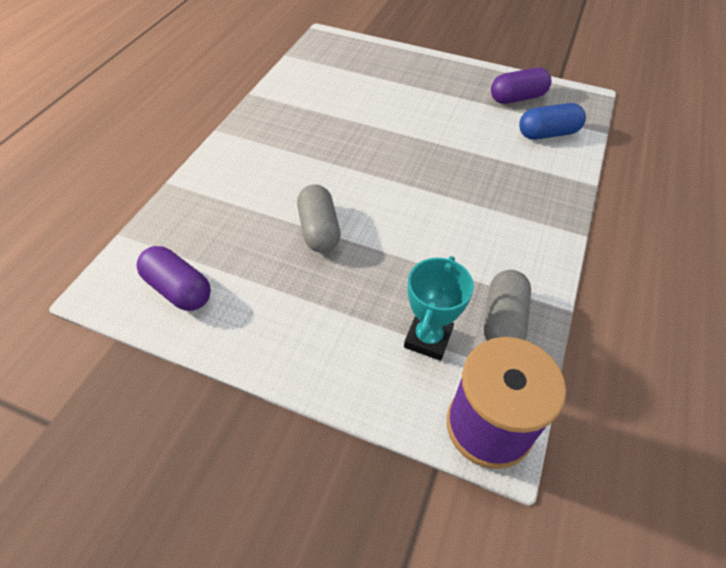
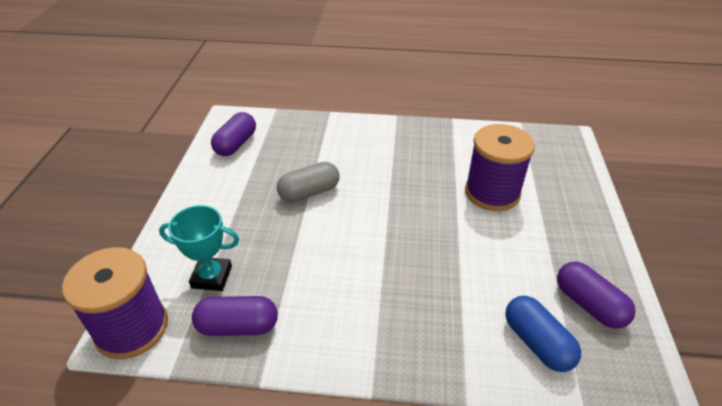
camera: 75 degrees right, 10 degrees down
(378, 103) = (492, 193): none -> purple spool
(503, 320) = (238, 326): grey capsule -> purple capsule

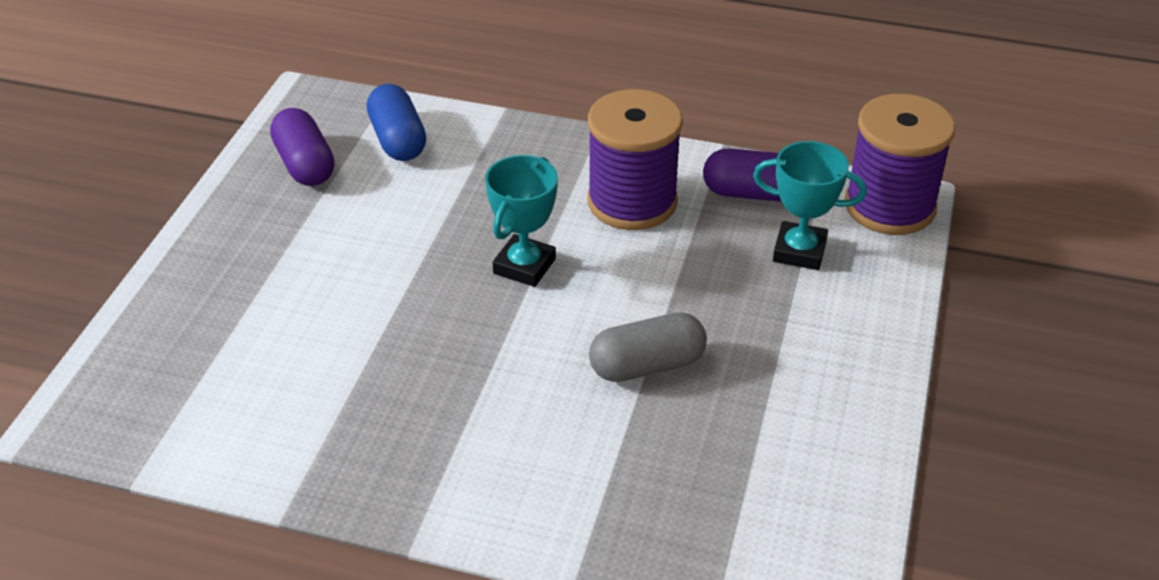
camera: 170 degrees left, 0 degrees up
(236, 144) = (802, 506): purple capsule -> none
(393, 241) = (524, 266): none -> turquoise trophy
(492, 193) = (320, 323): purple spool -> purple spool (632, 202)

